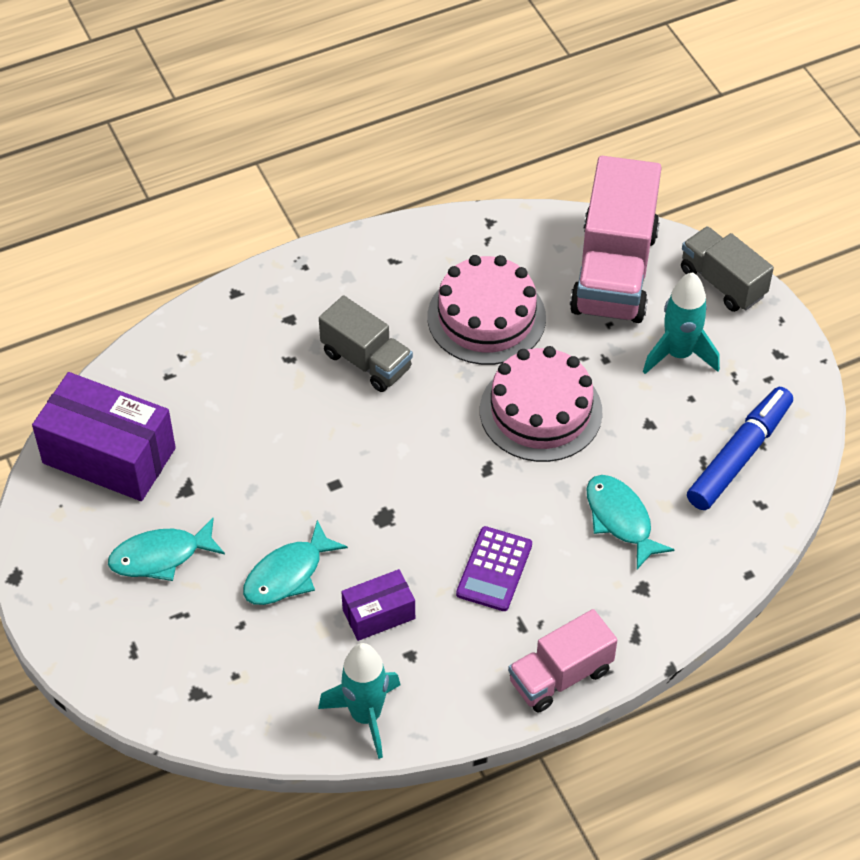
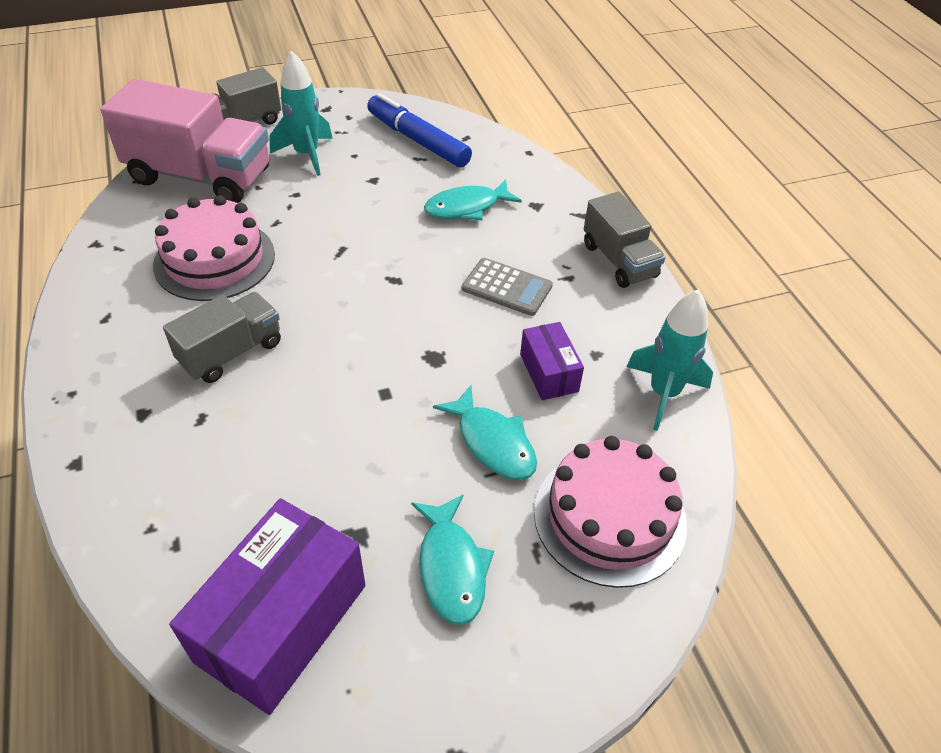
camera: 85 degrees left, 5 degrees down
(494, 569) = (507, 287): purple calculator -> grey calculator
(540, 411) = (339, 238): pink cake -> pink cake (609, 517)
(560, 676) = (619, 261): pink truck -> grey truck

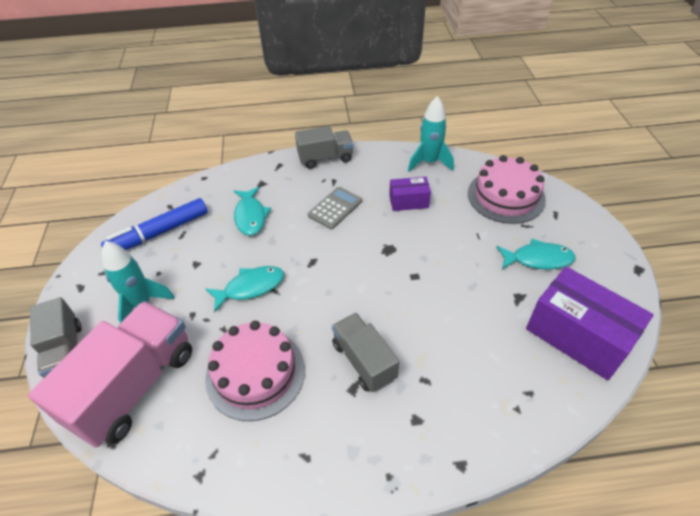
camera: 75 degrees left, 0 degrees up
(493, 442) = (457, 232): turquoise fish -> turquoise fish (250, 287)

